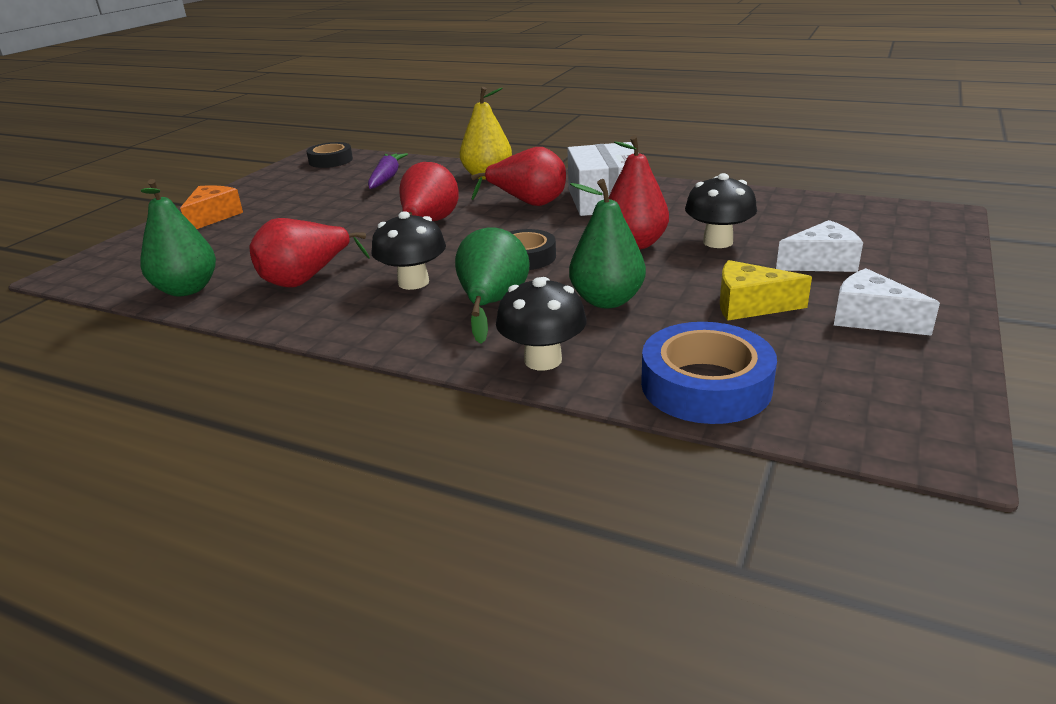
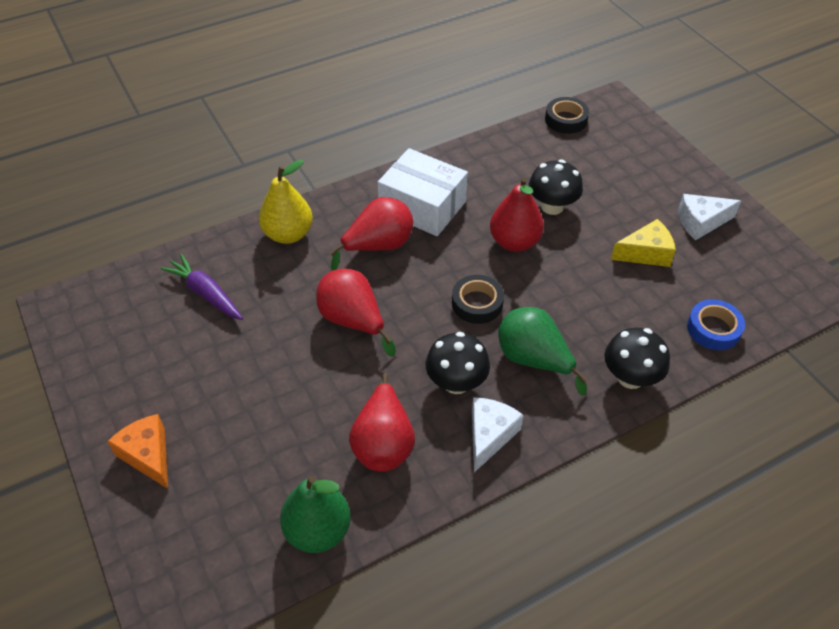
camera: 55 degrees left, 20 degrees up
(331, 160) = (95, 307): black tape -> black tape (566, 120)
(607, 300) = (582, 305): green pear -> none
(706, 385) = (713, 329): blue tape -> blue tape, size x0.65
(750, 305) = (646, 253): yellow cheese -> yellow cheese turned 150 degrees counterclockwise
(821, 262) = (623, 190): white cheese -> white cheese (489, 435)

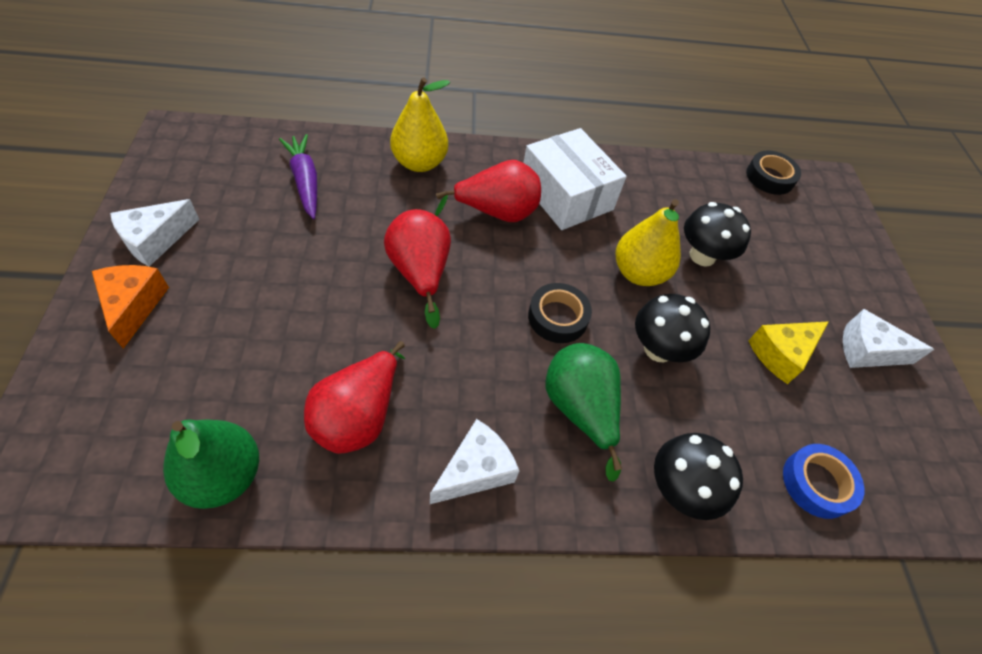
camera: 20 degrees right, 5 degrees up
(121, 399) = (155, 240): none -> white cheese
(456, 382) = (479, 391): black mushroom -> black mushroom (658, 349)
(514, 242) = (638, 273): red pear -> yellow pear
(646, 253) = (781, 354): yellow cheese -> yellow cheese turned 135 degrees clockwise

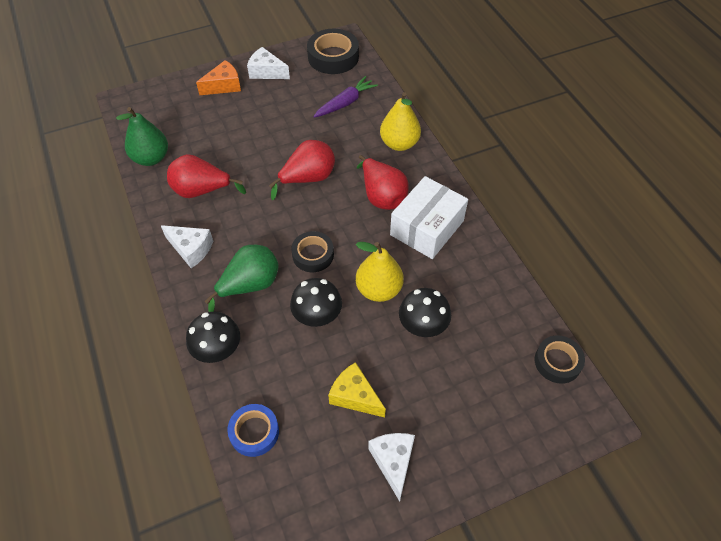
camera: 75 degrees right, 0 degrees up
(199, 157) = (333, 57): none -> black tape

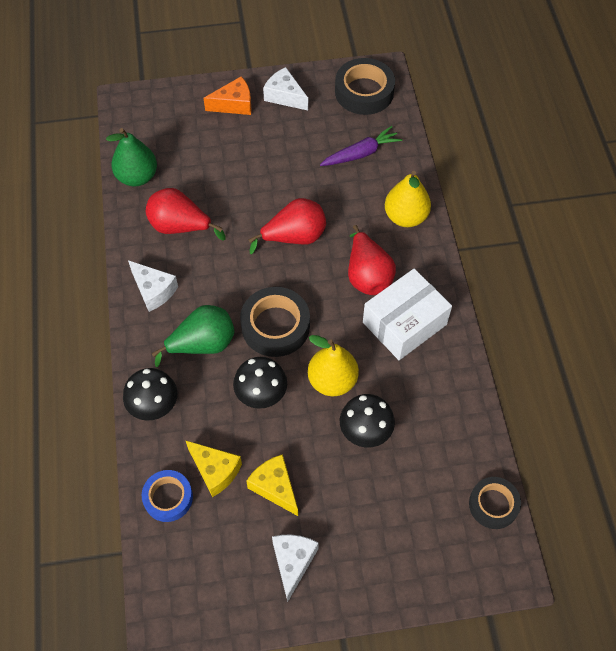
camera: 15 degrees right, 5 degrees up
(293, 395) = (215, 470): none -> yellow cheese
(313, 255) = (275, 326): black tape -> black tape, size x1.54

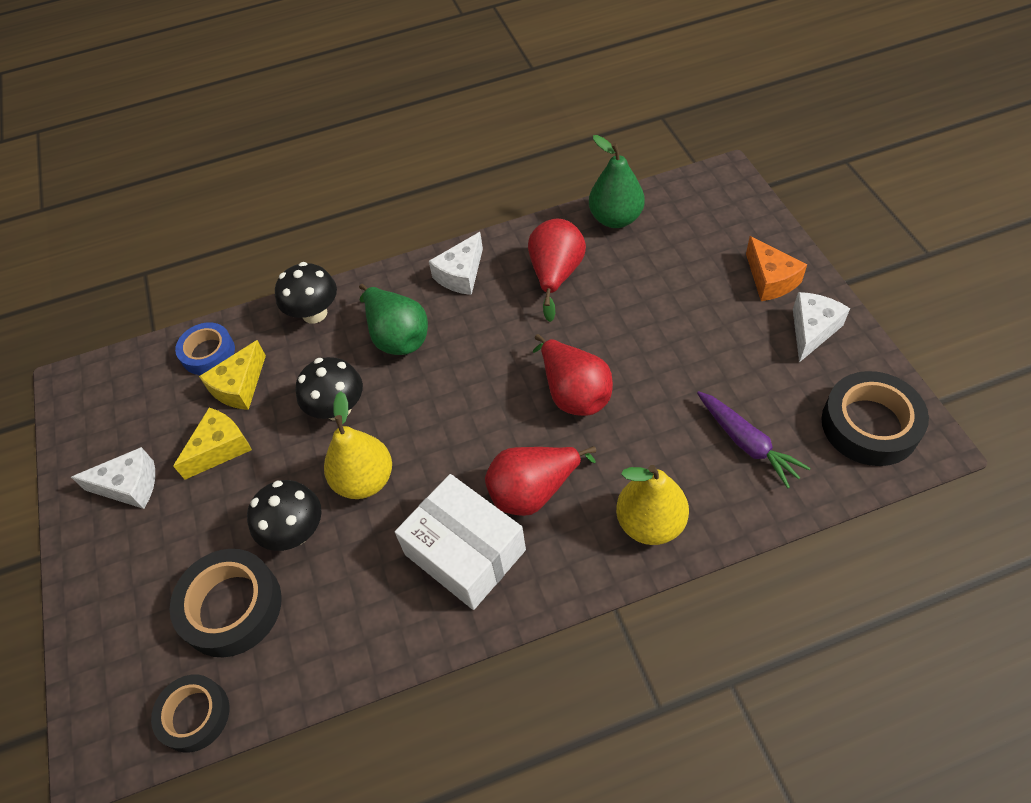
camera: 85 degrees right, 5 degrees down
(275, 326) = (434, 402): black tape -> black tape (231, 607)

